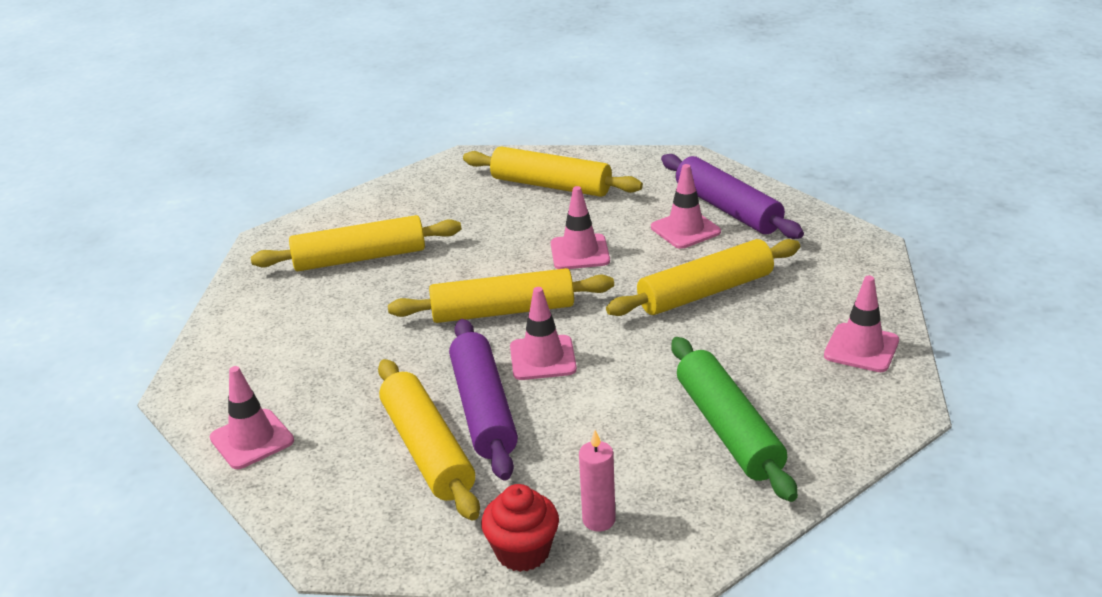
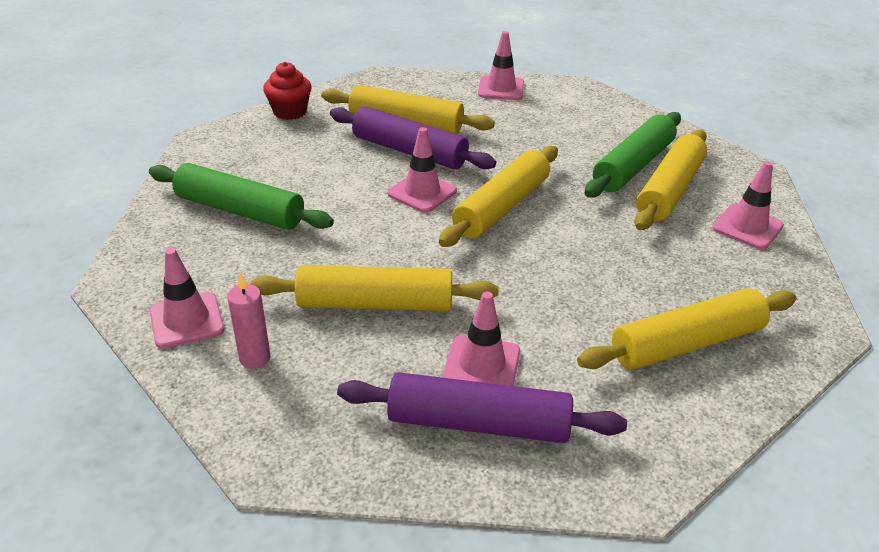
camera: 130 degrees right, 5 degrees up
(338, 288) = (633, 166): none -> green rolling pin
(580, 252) = (532, 283): pink traffic cone -> pink traffic cone (747, 227)
(599, 520) = (267, 137): pink candle -> pink candle (255, 358)
(705, 292) = (375, 303): yellow rolling pin -> yellow rolling pin turned 75 degrees clockwise

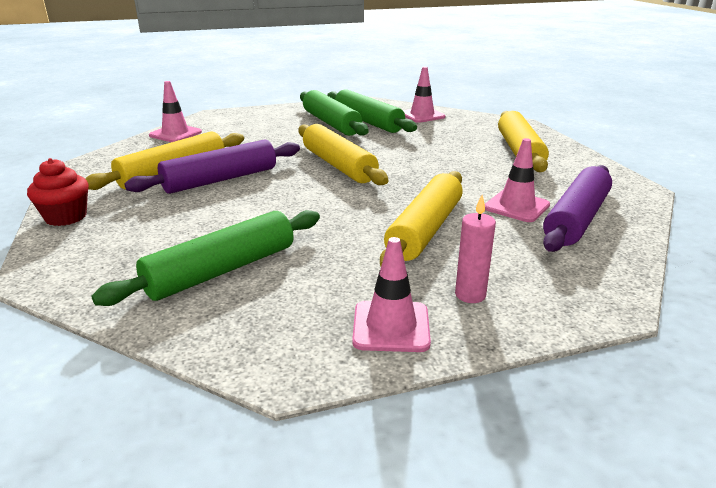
camera: 65 degrees left, 10 degrees down
(422, 192) = (288, 186): pink traffic cone -> none
(669, 190) = (368, 122): yellow rolling pin -> green rolling pin

